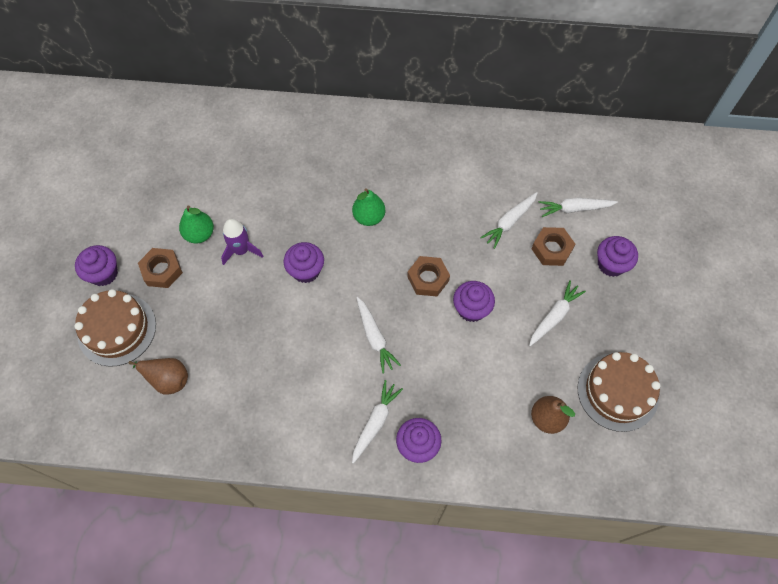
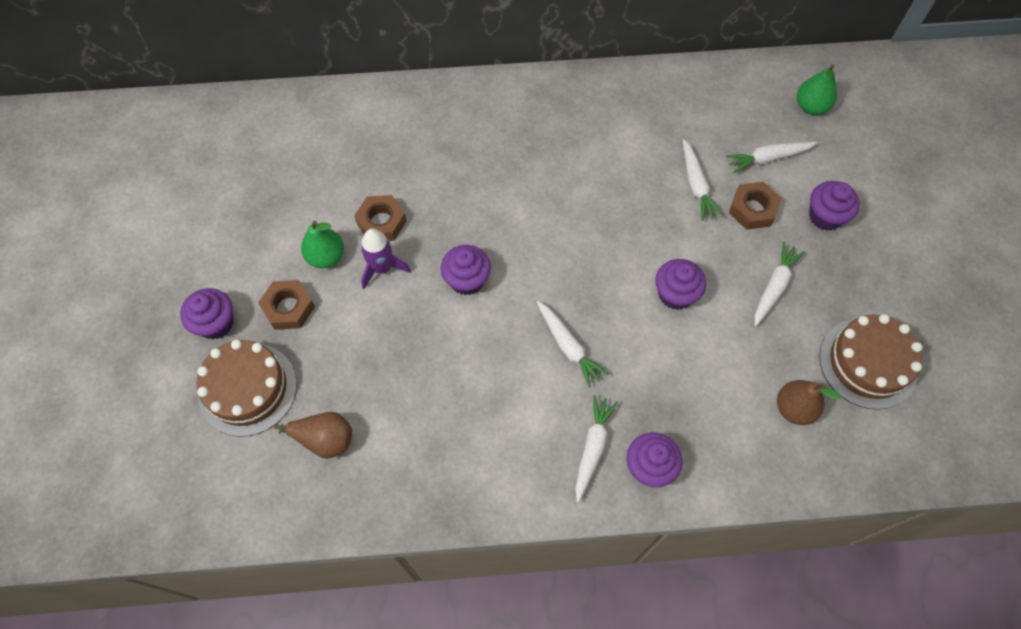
camera: 10 degrees left, 0 degrees up
(369, 217) = (528, 204): green pear -> green pear (811, 107)
(428, 279) = (615, 267): brown nut -> brown nut (381, 222)
(509, 222) = (696, 185): white carrot -> white carrot turned 45 degrees counterclockwise

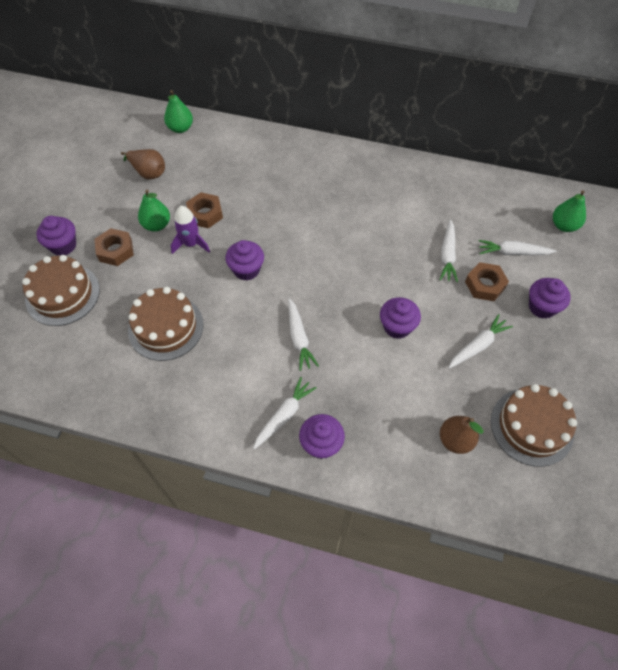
camera: 20 degrees right, 5 degrees down
(294, 113) = (180, 128): none -> green pear
(324, 439) = (97, 344): brown pear -> brown pear (148, 172)
(401, 387) = (166, 327): none -> brown cake

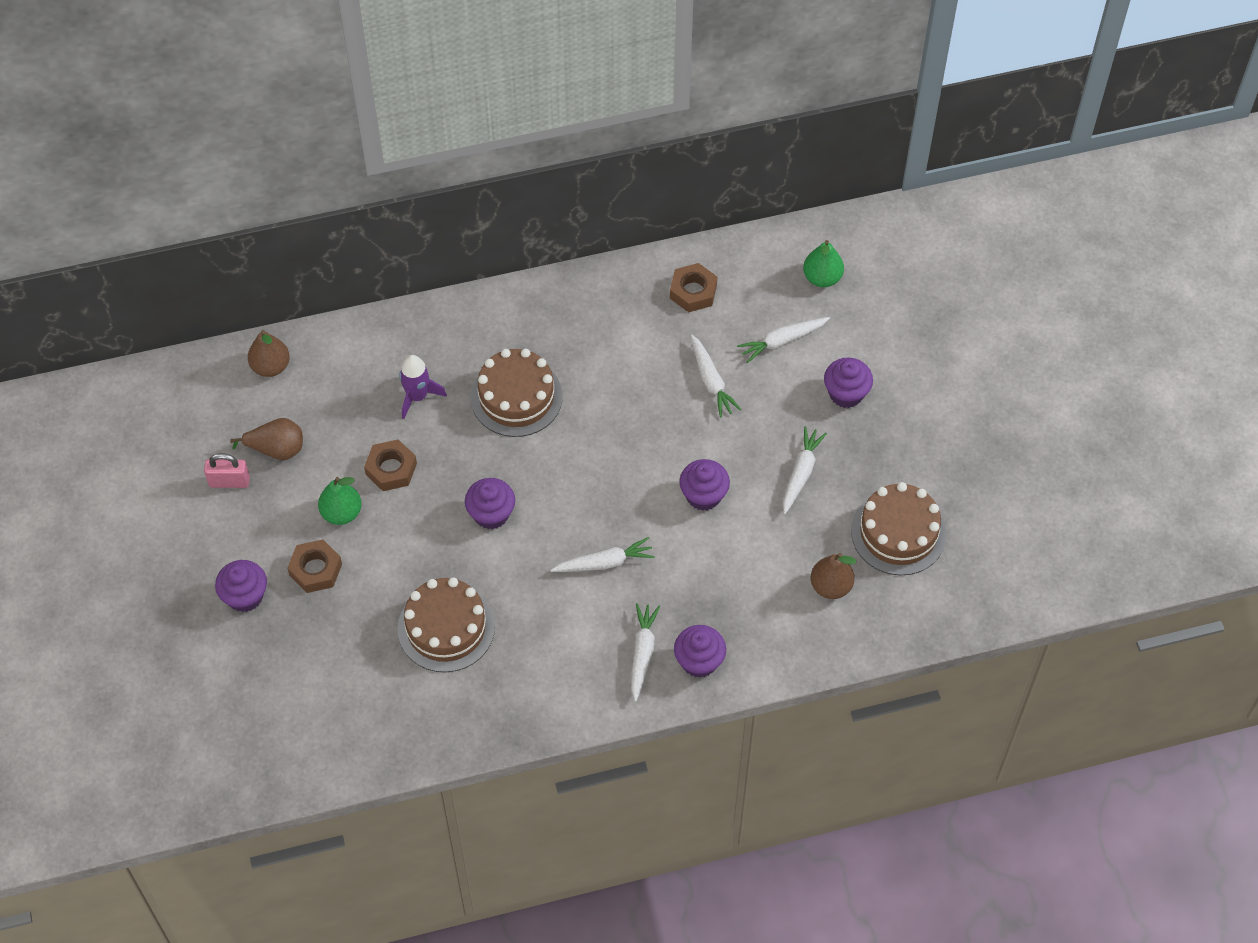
camera: 30 degrees left, 0 degrees up
(62, 294) = (294, 653): brown cake -> brown cake (516, 397)
(108, 178) = (229, 481): none -> pink padlock
(180, 128) = (271, 366): green pear -> brown pear
(191, 244) = (402, 515): purple rocket -> purple rocket (417, 396)
(299, 338) = (604, 563): white carrot -> white carrot turned 60 degrees counterclockwise
(485, 285) = (772, 397): brown nut -> brown nut (693, 292)

